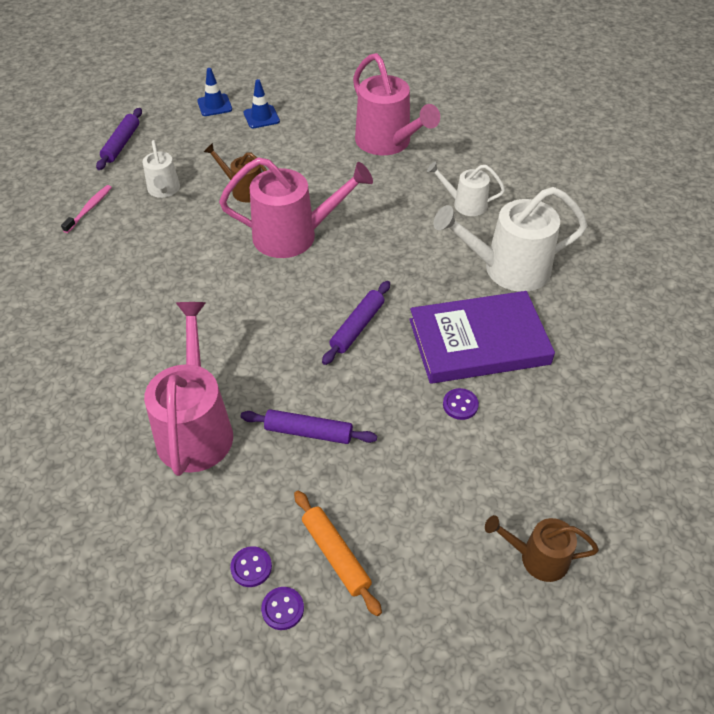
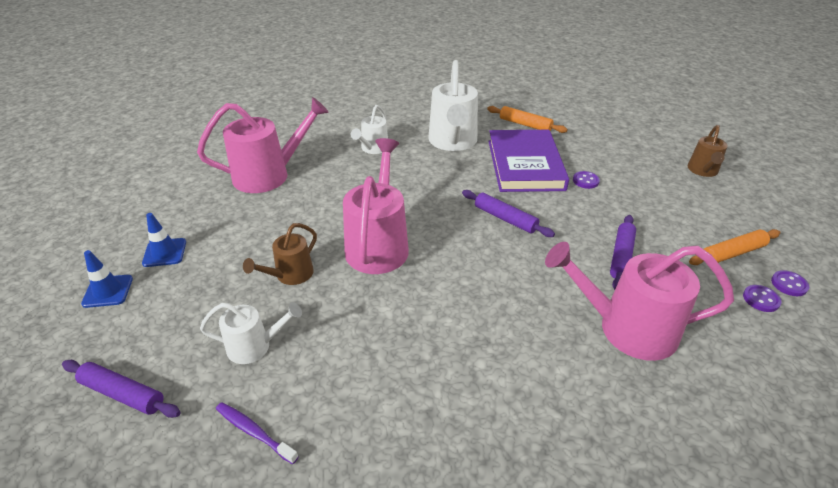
camera: 80 degrees left, 10 degrees down
(89, 209) = (254, 432): pink toothbrush -> purple toothbrush
(588, 339) = (525, 124): none -> orange rolling pin

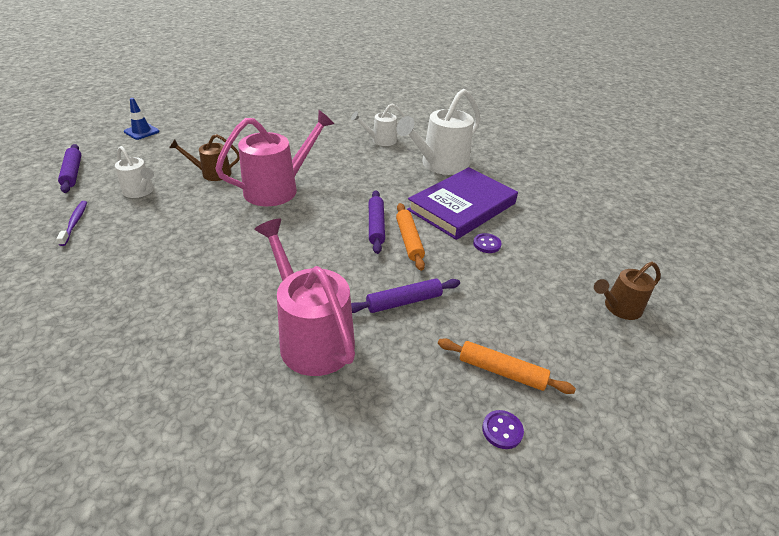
camera: 45 degrees right, 0 degrees up
(164, 253) = (188, 130): blue traffic cone -> none
(269, 175) = (298, 123): pink watering can -> none
(525, 124) = (520, 184): orange rolling pin -> orange rolling pin (409, 240)
(761, 299) = (450, 414): purple button -> none

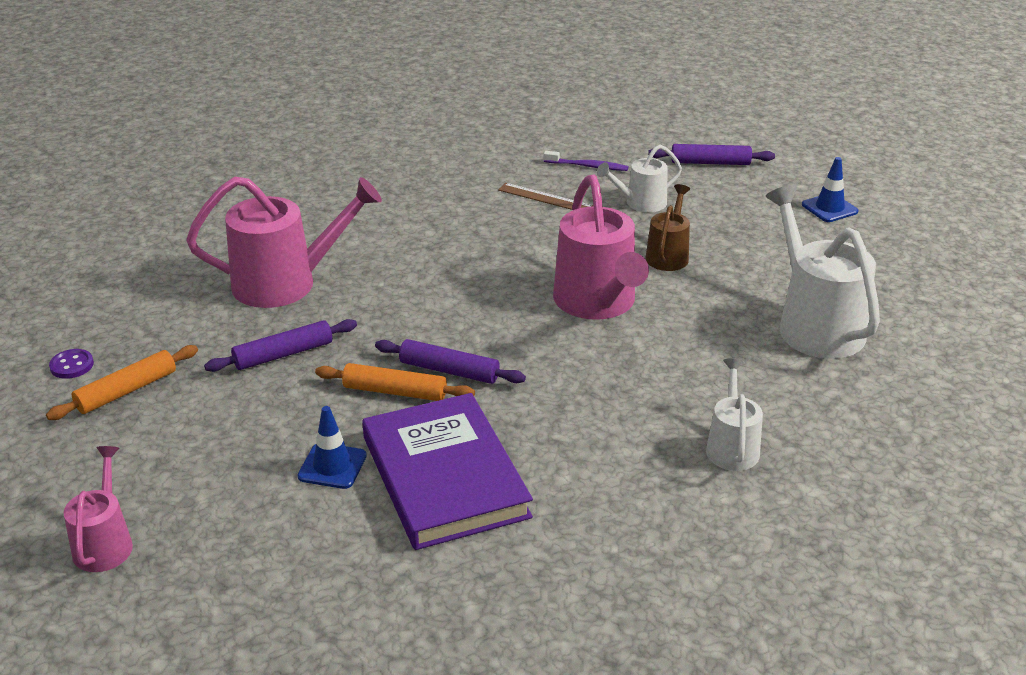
camera: 115 degrees right, 5 degrees down
(135, 232) = (545, 198): none -> brown ruler
(404, 302) = (283, 354): purple rolling pin -> purple rolling pin turned 60 degrees clockwise
(440, 165) = (599, 499): white watering can -> white watering can (814, 324)
(487, 244) = (332, 466): purple button -> blue traffic cone
(619, 308) = (105, 543): brown watering can -> pink watering can

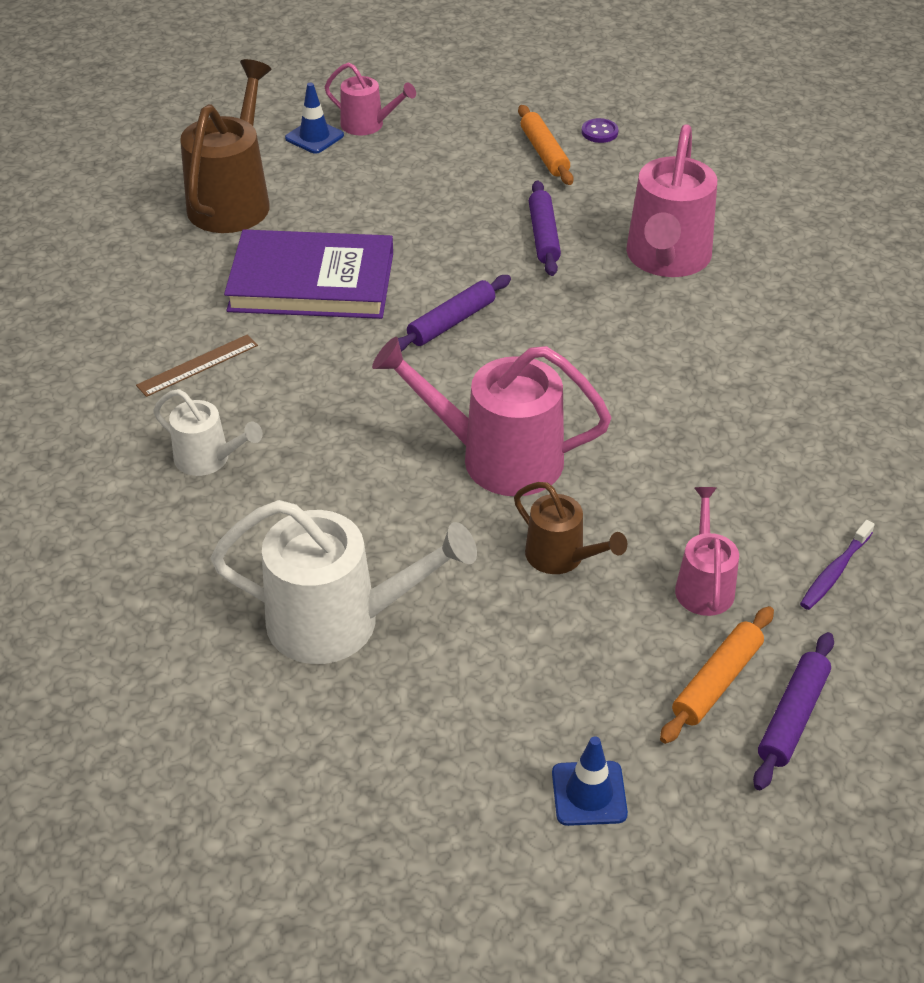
camera: 115 degrees right, 10 degrees up
(325, 600) = (233, 200): none -> brown watering can
(332, 466) = (370, 231): blue traffic cone -> blue traffic cone (314, 137)
(395, 391) = (443, 284): orange rolling pin -> orange rolling pin (717, 682)
(545, 198) = (759, 498): brown ruler -> brown ruler (197, 365)
(640, 203) = (703, 584): white watering can -> pink watering can

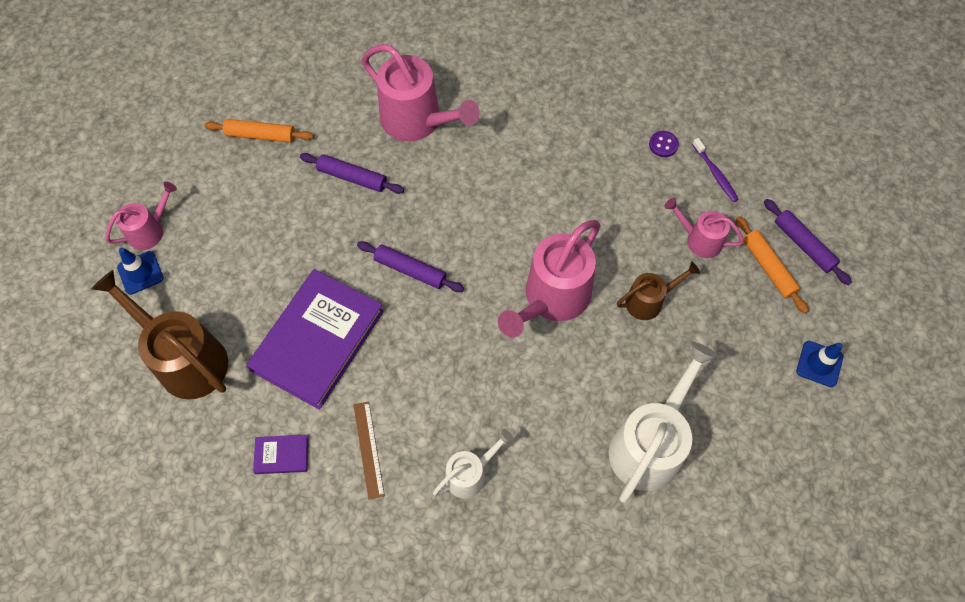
camera: 65 degrees left, 20 degrees up
(157, 303) = (282, 455): none -> purple book
(451, 322) = (410, 270): purple rolling pin -> purple rolling pin turned 45 degrees counterclockwise
(599, 132) = (259, 93): purple button -> purple button (663, 145)

